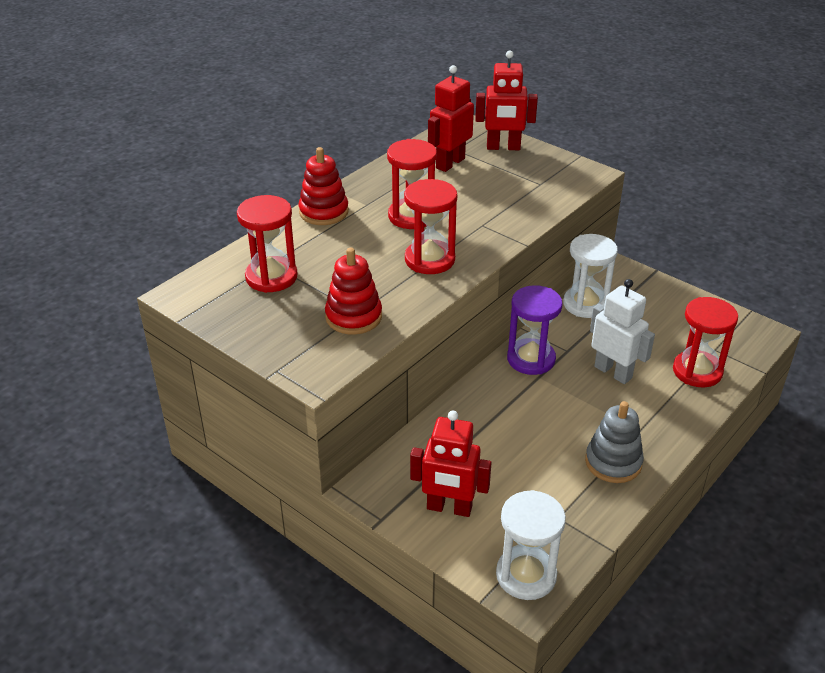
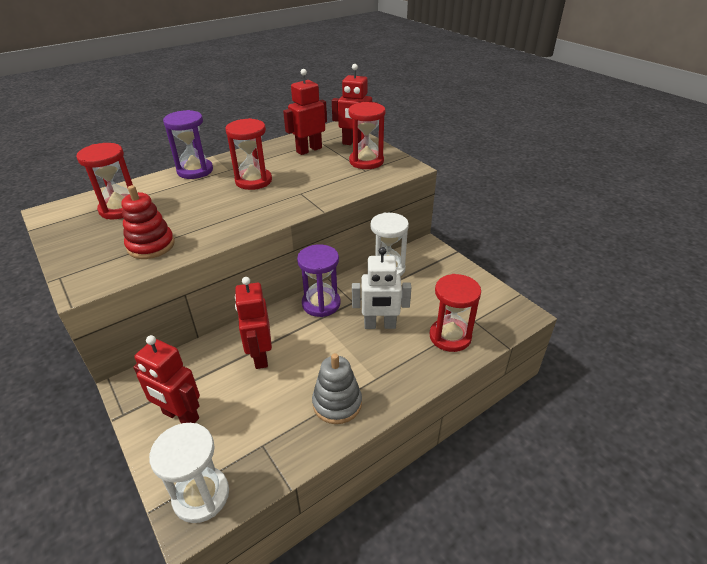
camera: 15 degrees right, 0 degrees up
(323, 212) = (195, 171): red stacking toy -> purple hourglass
(429, 260) = (241, 212): red hourglass -> red hourglass (366, 161)
(496, 430) = (260, 356): none -> red robot
(613, 372) = (380, 325): white robot -> white robot turned 120 degrees clockwise

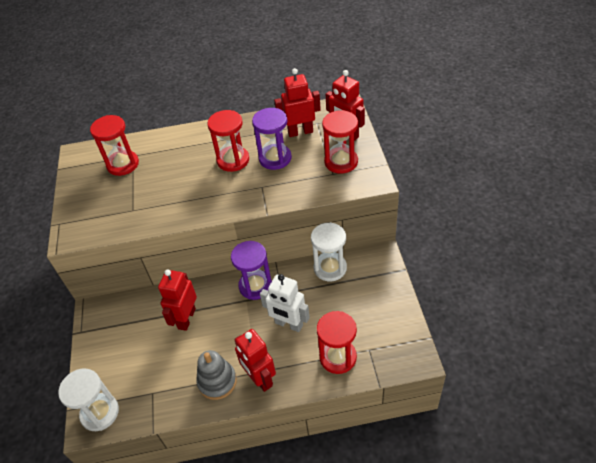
camera: 30 degrees right, 10 degrees up
(151, 245) = (126, 212): red stacking toy -> none
(180, 416) = (113, 348): red robot -> red robot (260, 379)
(195, 171) = (195, 134): purple hourglass -> purple hourglass (275, 158)

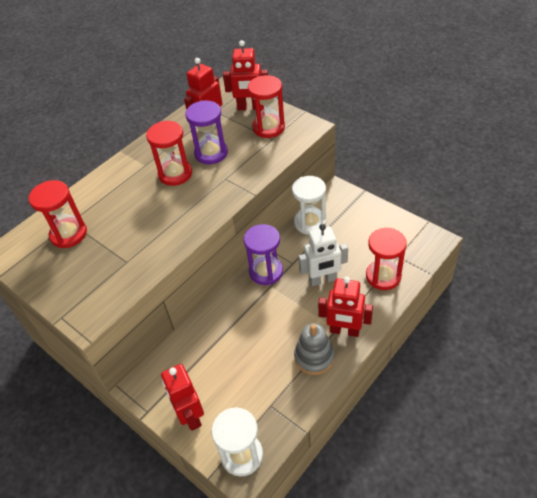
camera: 40 degrees left, 0 degrees up
(186, 318) = (235, 333): red robot -> red robot (190, 415)

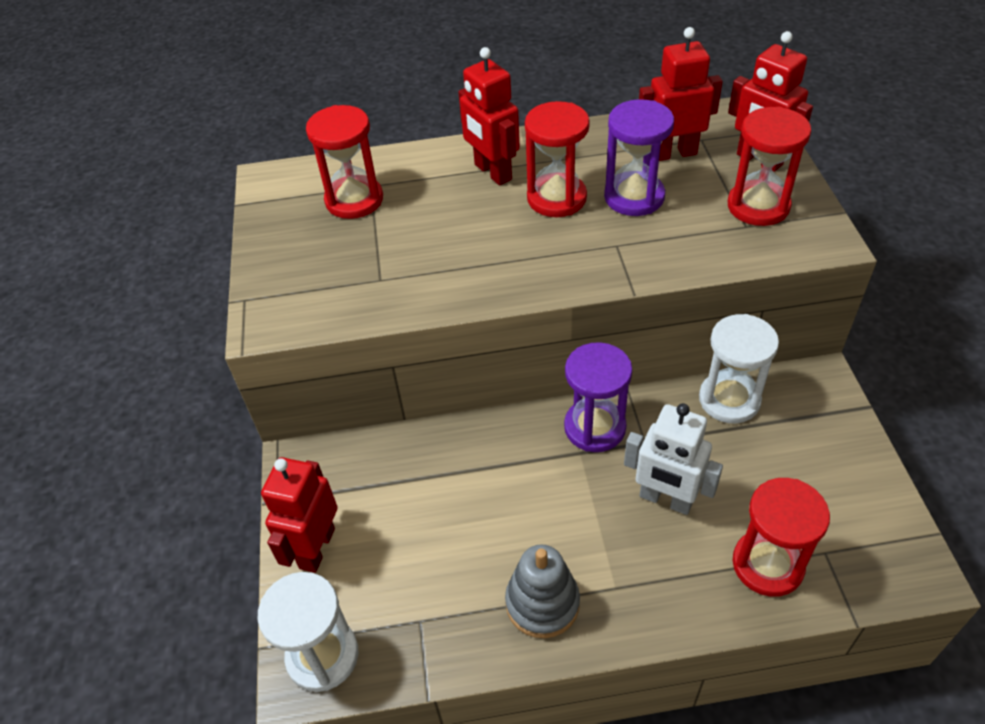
camera: 40 degrees right, 0 degrees up
(344, 331) = (623, 601): red robot -> red robot (492, 172)

